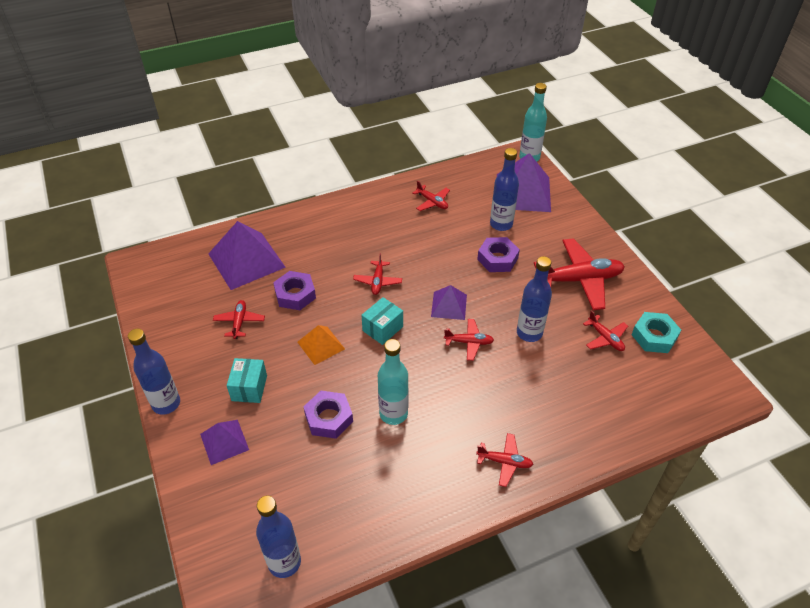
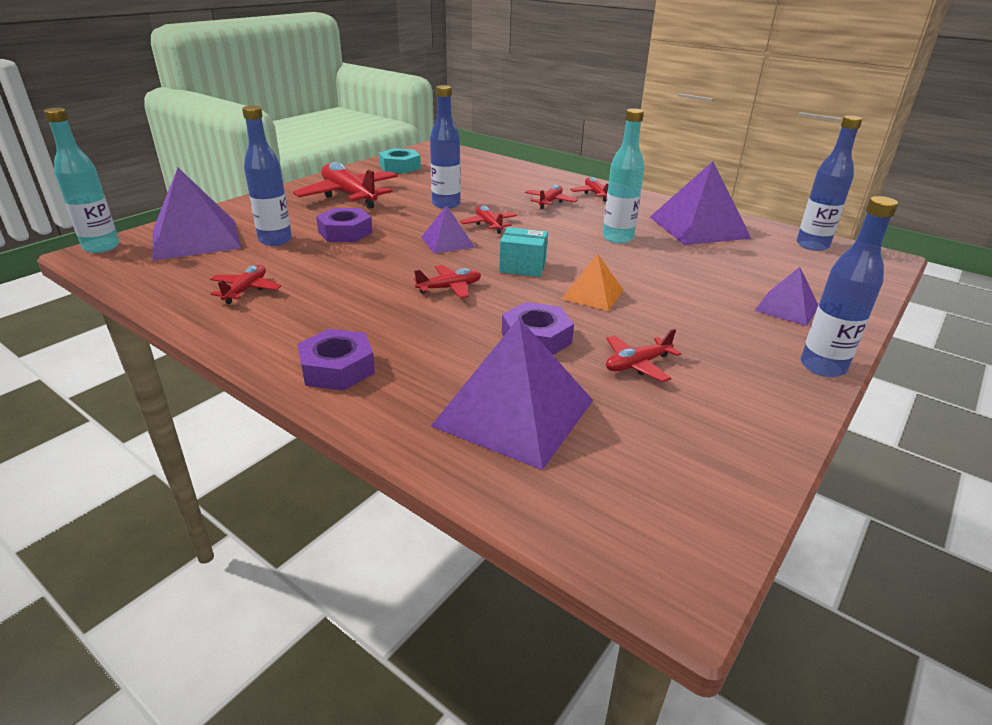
camera: 120 degrees left, 15 degrees down
(249, 388) = (710, 318): turquoise box -> none
(329, 418) = (669, 264): purple nut -> purple nut (337, 368)
(378, 494) = (698, 227): none -> purple pyramid
(605, 338) = (420, 180): red plane -> red plane (550, 202)

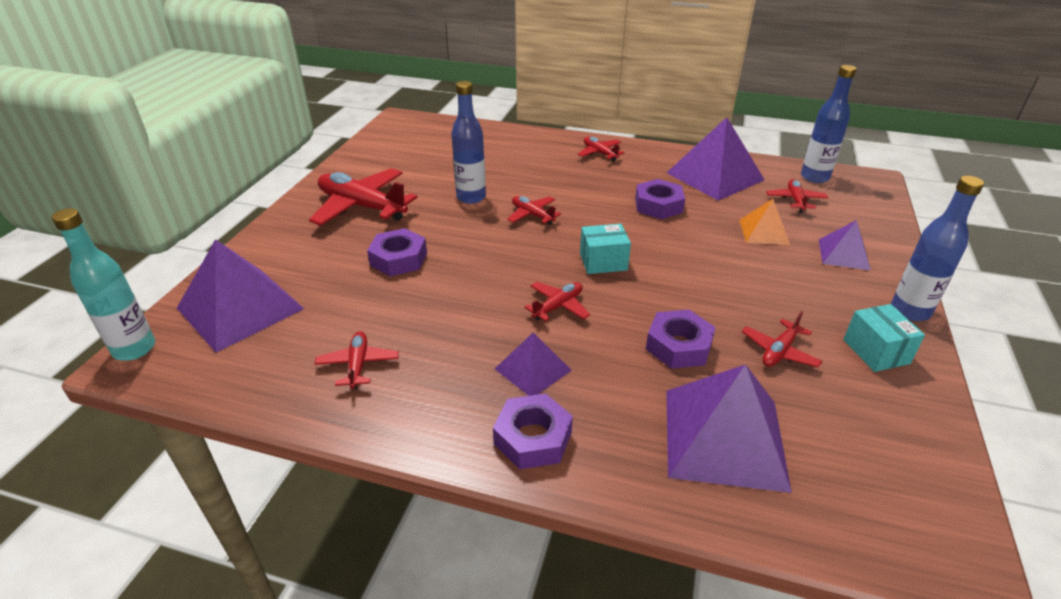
camera: 20 degrees left, 5 degrees up
(275, 240) = (333, 288): blue bottle -> none
(400, 167) = (384, 155): turquoise nut -> none
(447, 242) = (510, 247): purple pyramid -> purple pyramid (533, 369)
(550, 202) = (566, 172): red plane -> red plane (795, 200)
(592, 294) = (686, 280): orange pyramid -> orange pyramid (764, 232)
(617, 238) = (658, 205): turquoise bottle -> purple nut
(748, 389) = (876, 351): none -> turquoise box

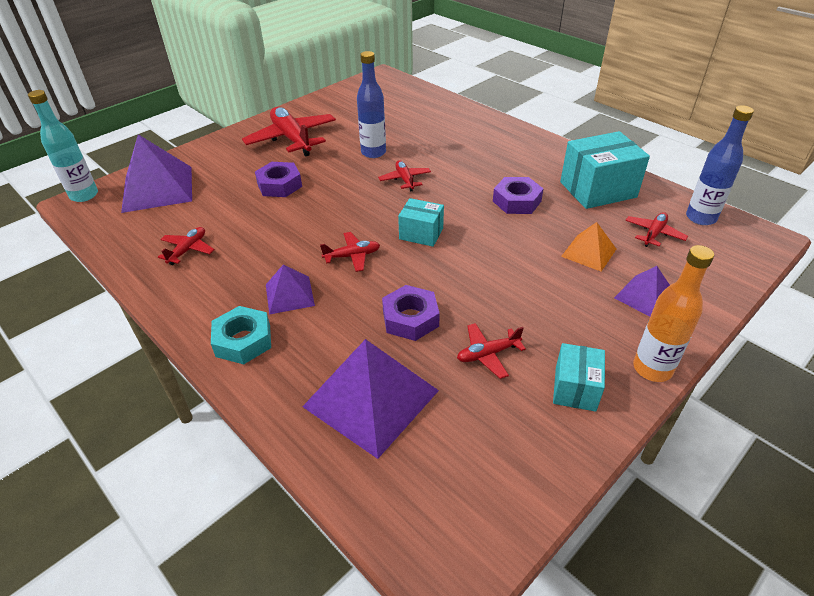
camera: 30 degrees right, 5 degrees up
(533, 438) = (243, 340): purple nut -> turquoise nut
(600, 153) = (513, 142): red plane -> none
(714, 176) = (598, 189): purple pyramid -> turquoise box
(910, 311) = (652, 368): blue bottle -> orange bottle

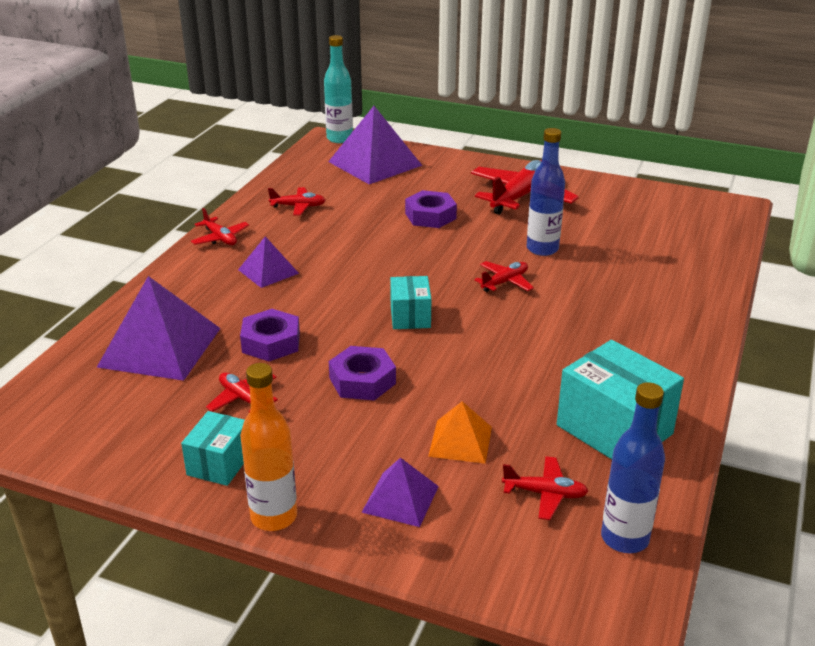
camera: 65 degrees right, 10 degrees down
(243, 340) = (200, 268): turquoise nut -> none
(352, 256) = (344, 287): red plane -> red plane (220, 238)
(516, 201) = (527, 367): purple nut -> purple nut (362, 381)
(575, 388) = (219, 463): turquoise box -> turquoise box turned 60 degrees counterclockwise

